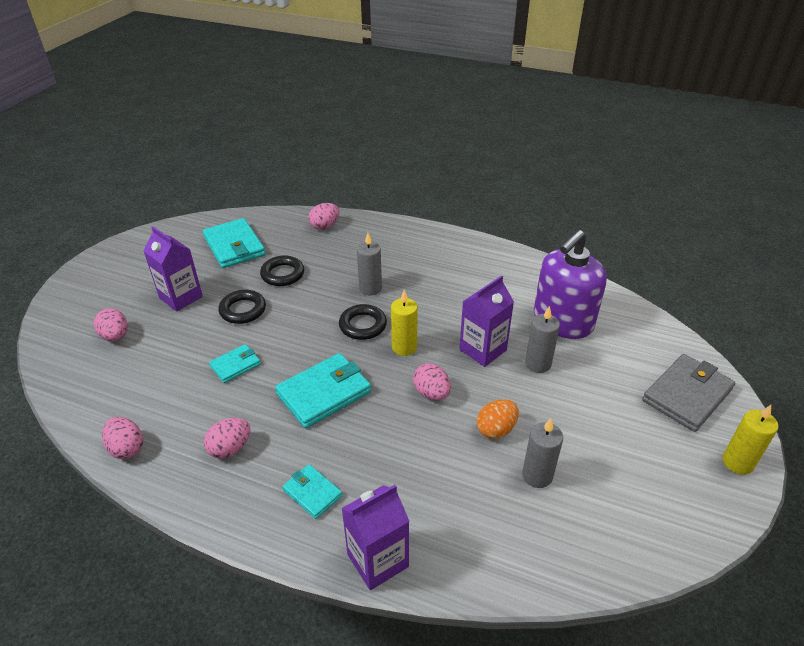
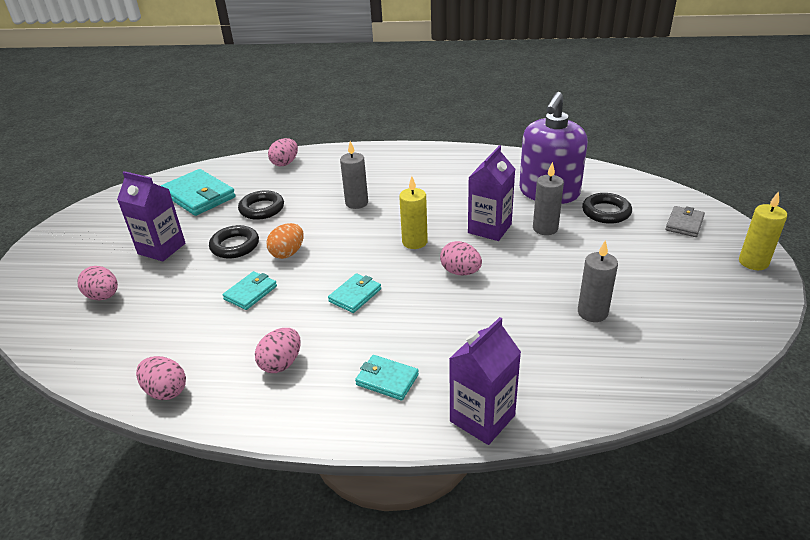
camera: 15 degrees left, 5 degrees down
(324, 393) = (355, 295): turquoise wallet -> turquoise wallet, size x0.56
(363, 325) = (365, 233): black ring -> black ring (606, 212)
(496, 429) = (535, 286): orange egg -> orange egg (288, 253)
(687, 395) = (684, 224): grey wallet -> grey wallet, size x0.56

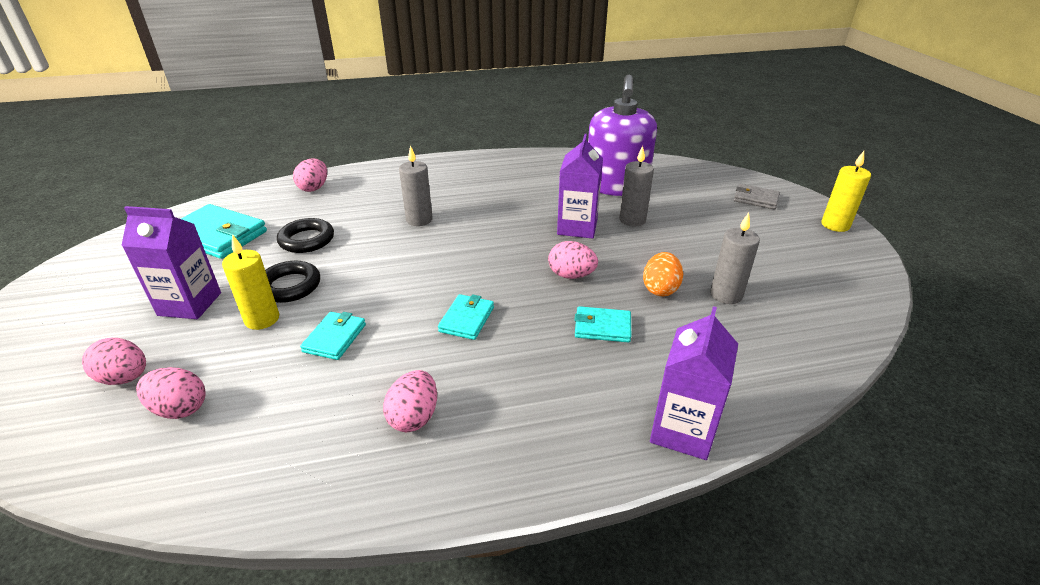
camera: 20 degrees left, 0 degrees up
(166, 391) = (268, 488): pink egg -> pink egg (180, 409)
(288, 253) = (362, 285): orange egg -> orange egg (660, 289)
(387, 380) = (553, 409): turquoise wallet -> turquoise wallet (602, 327)
(414, 242) = (505, 252): yellow candle -> yellow candle (262, 319)
(606, 212) = (680, 197): black ring -> none
(684, 224) = (756, 199): grey wallet -> grey wallet turned 75 degrees counterclockwise

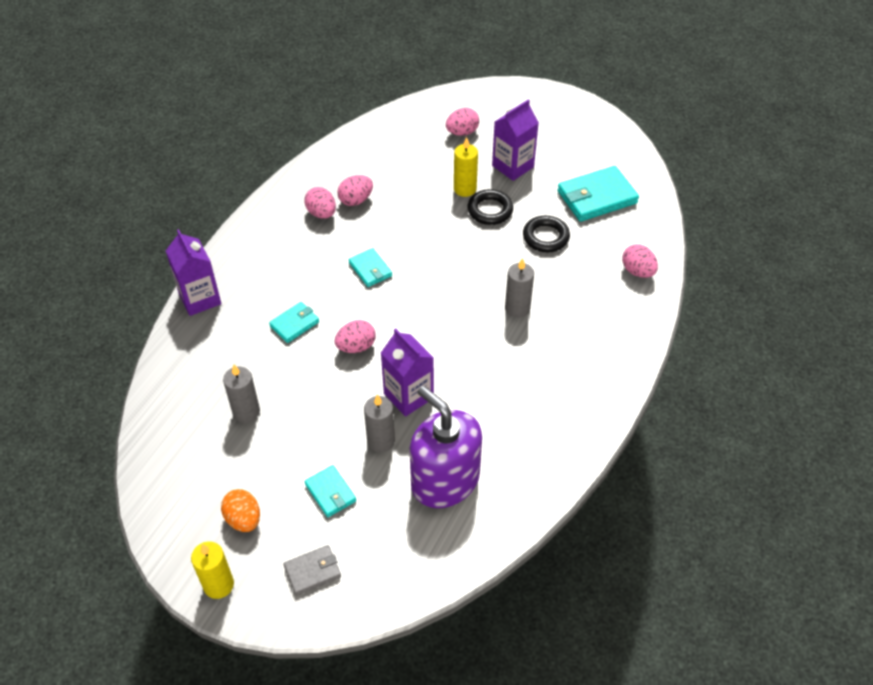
camera: 130 degrees right, 15 degrees up
(180, 409) = (416, 144): pink egg -> pink egg (356, 200)
(335, 338) = (414, 210): turquoise wallet -> turquoise wallet (330, 493)
(660, 289) = (291, 382): orange egg -> orange egg (243, 519)

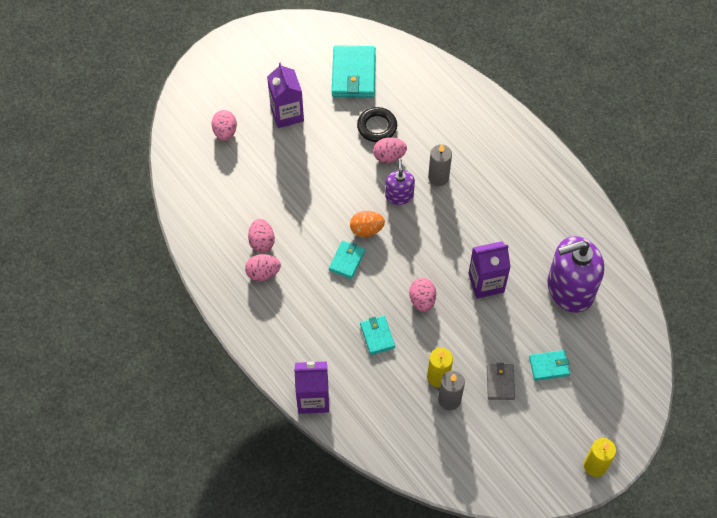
camera: 65 degrees left, 10 degrees up
(243, 519) = (547, 432): orange egg -> orange egg (366, 230)
(312, 571) = (609, 400): grey wallet -> grey wallet (500, 383)
(370, 269) = (347, 261): turquoise wallet -> turquoise wallet turned 60 degrees counterclockwise
(381, 441) = (518, 316): grey candle -> none
(465, 189) = (294, 158): yellow candle -> yellow candle (438, 377)
(474, 283) = (399, 195): none -> purple soap dispenser
(490, 210) = (327, 151): black ring -> none
(637, 271) = (442, 85): pink egg -> pink egg (389, 156)

